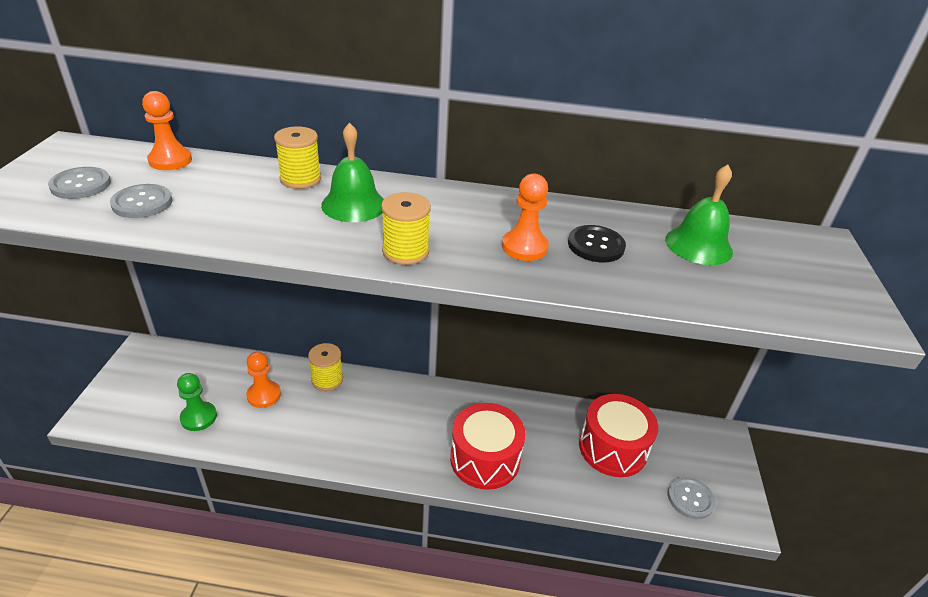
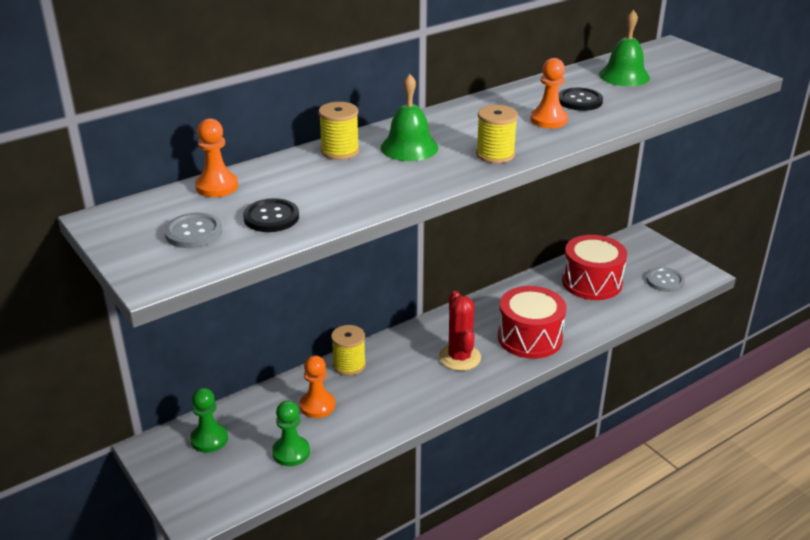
camera: 40 degrees left, 5 degrees down
(142, 203) = (271, 217): grey button -> black button
(176, 369) = (209, 439): none -> green pawn
(407, 433) = (459, 357): none -> red cactus

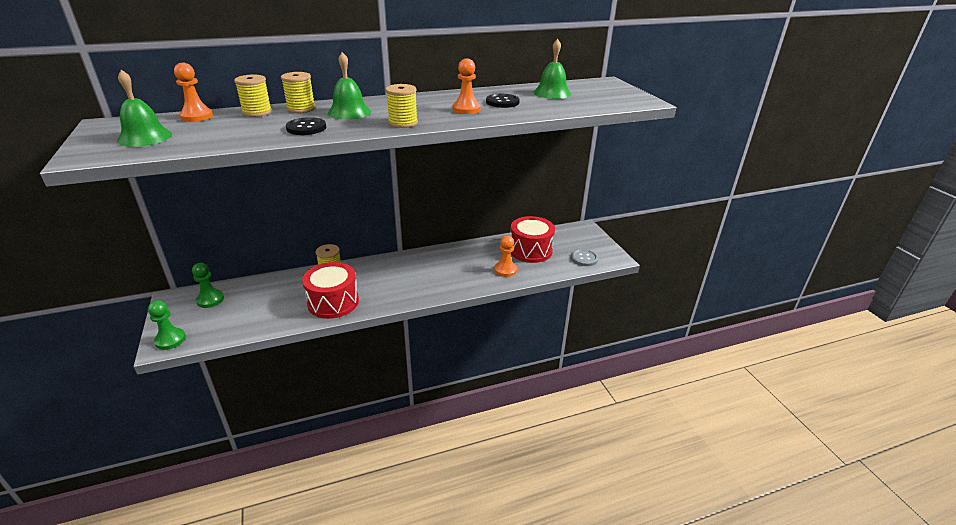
camera: 15 degrees right, 0 degrees up
(193, 232) = (145, 137): grey button -> green bell
(271, 217) = (205, 136): black button -> black button (306, 128)
(289, 166) = (257, 112): none -> yellow spool
(291, 452) = (252, 318): green pawn -> green pawn (170, 340)
(317, 405) = (291, 293): orange pawn -> orange pawn (505, 270)
(459, 357) = (405, 281): red cactus -> none
(530, 338) = (462, 277): red drum -> red drum (333, 302)

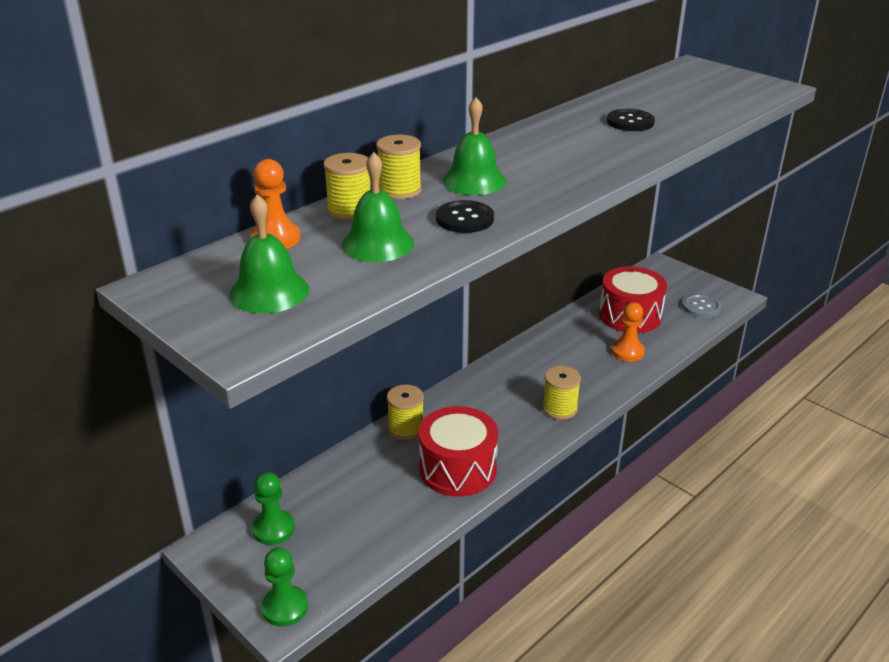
camera: 25 degrees left, 0 degrees up
(403, 123) = (569, 181): yellow spool -> yellow spool (559, 409)
(466, 109) = (607, 142): orange pawn -> none
(552, 93) = (662, 95): green bell -> green bell (377, 244)

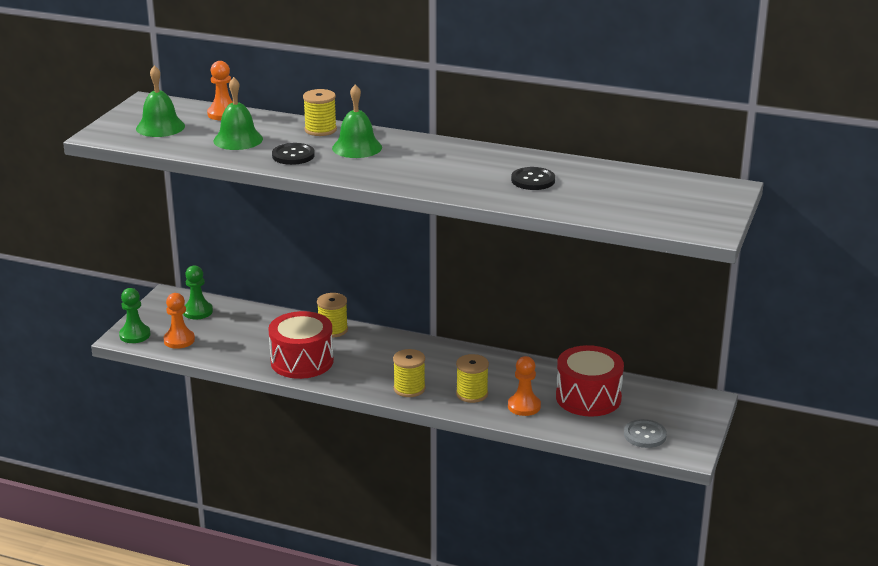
camera: 65 degrees right, 5 degrees down
(333, 564) = (179, 340): none -> orange pawn
(349, 210) = (277, 123): yellow spool -> yellow spool (472, 394)

